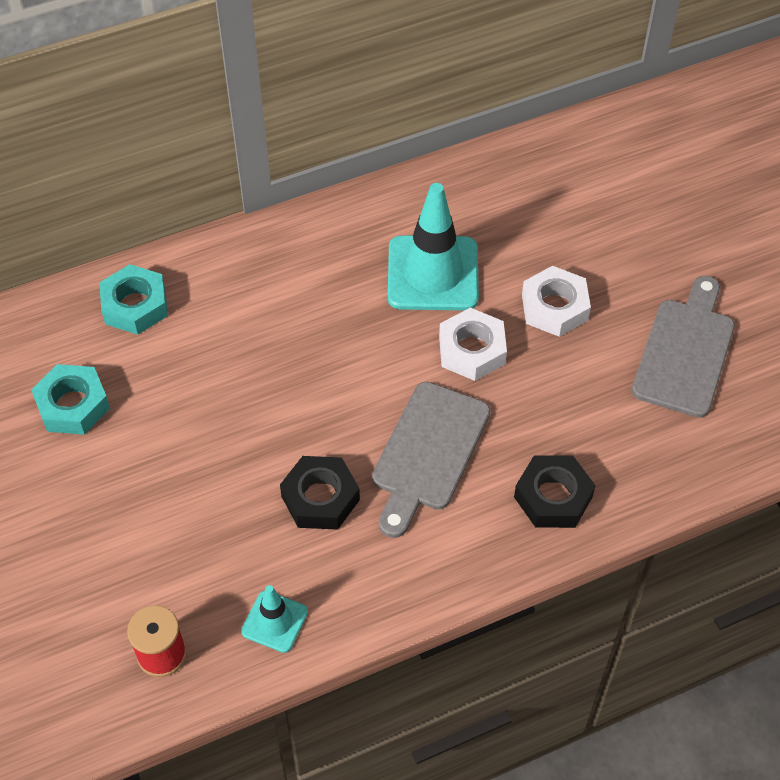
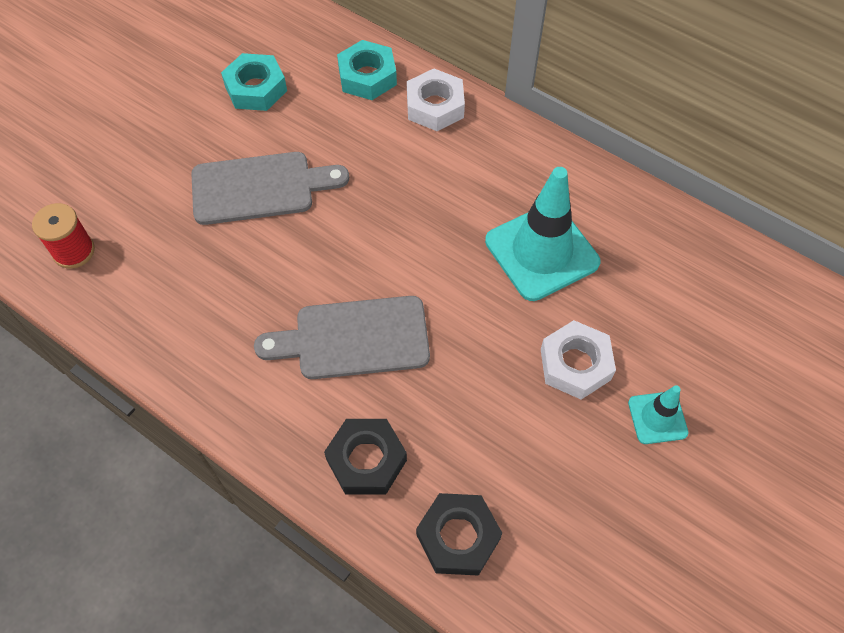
camera: 60 degrees right, 5 degrees up
(274, 621) = (136, 309): turquoise traffic cone -> turquoise traffic cone (657, 418)
(320, 498) = (264, 283): black nut -> black nut (458, 537)
(471, 350) = (481, 320): white nut -> white nut (435, 106)
(685, 351) = (606, 504): grey cutting board -> grey cutting board (260, 187)

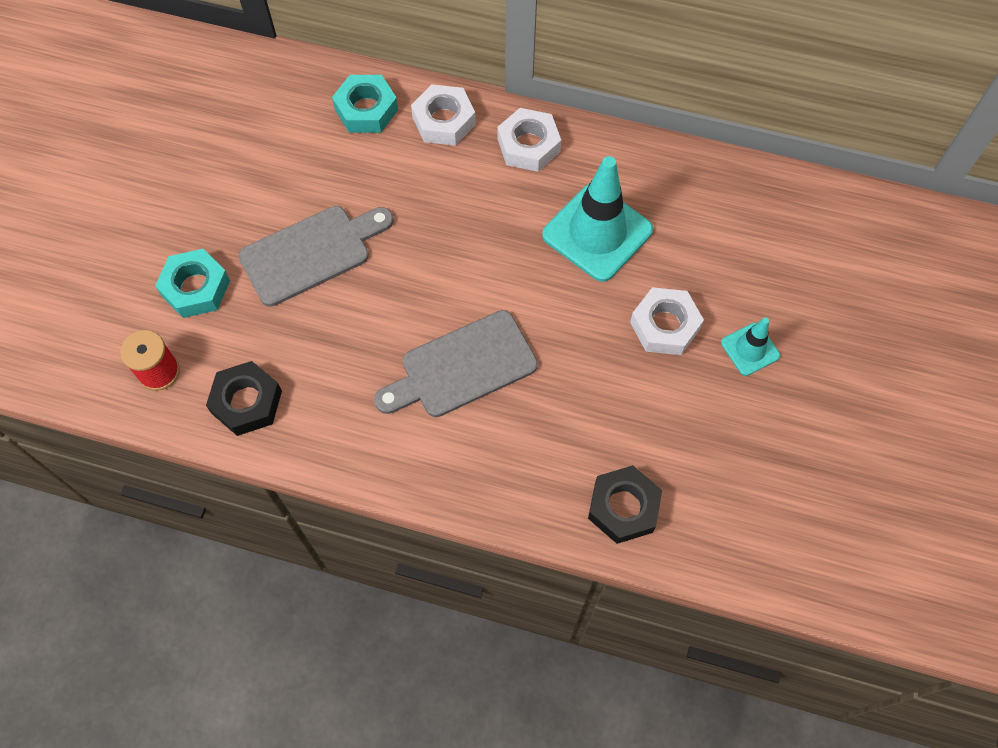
camera: 20 degrees left, 5 degrees up
(256, 88) = (262, 154): turquoise nut -> turquoise nut (196, 288)
(366, 460) = (519, 470): black nut -> black nut (247, 402)
(507, 151) = (528, 145): none -> white nut

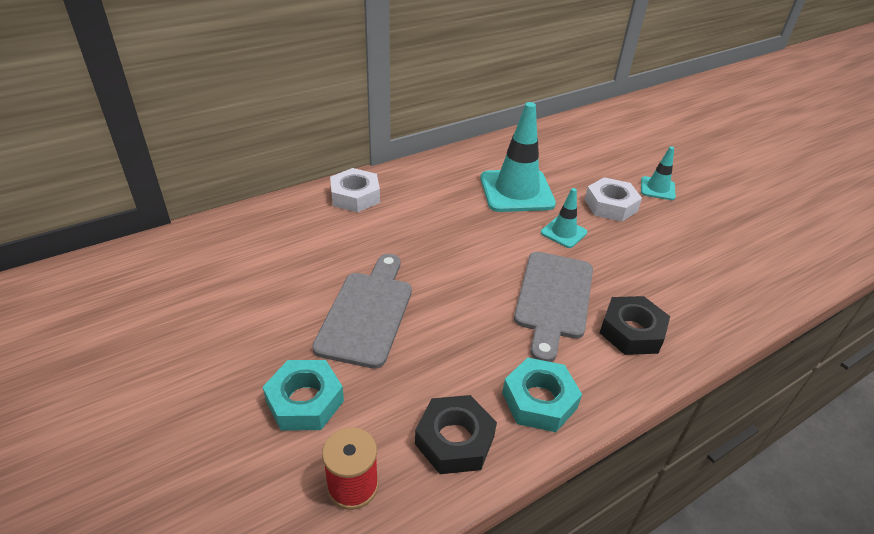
camera: 50 degrees left, 25 degrees down
(366, 109) = (295, 219): turquoise nut -> turquoise nut (539, 400)
(528, 145) = (421, 179): white nut -> none
(570, 315) = (563, 232): none -> turquoise traffic cone
(623, 507) = (734, 294): black nut -> black nut (632, 331)

